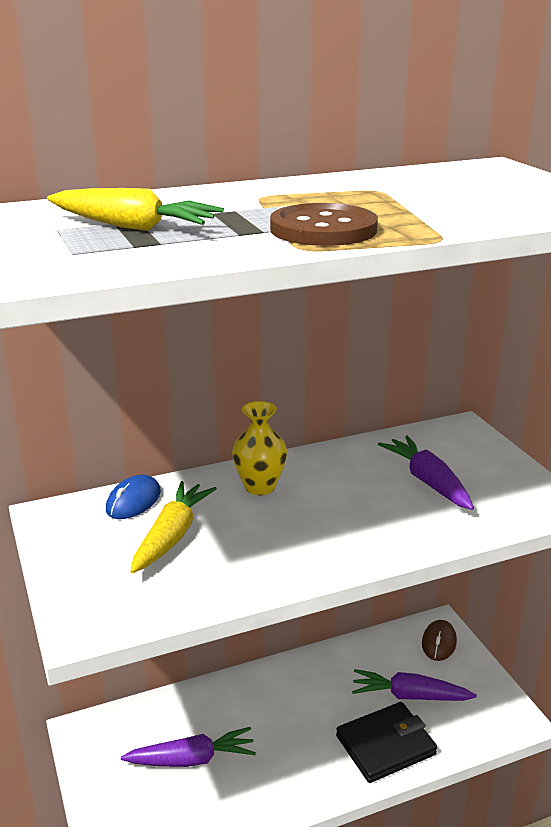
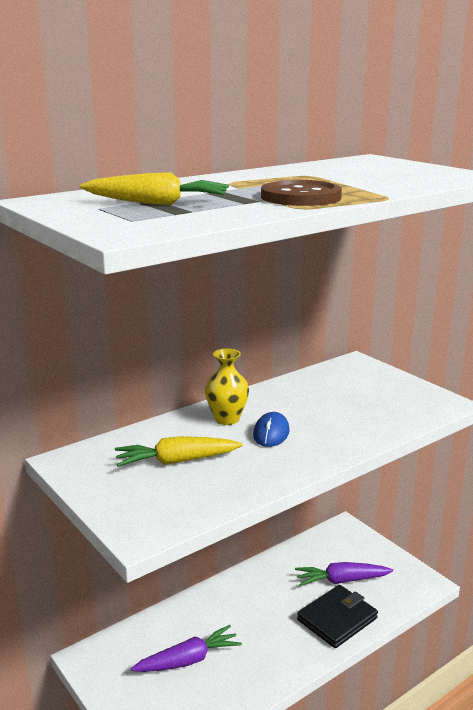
camera: 15 degrees left, 5 degrees down
(133, 501) = (131, 442): blue mouse -> blue mouse (271, 433)
(172, 536) = (176, 461): yellow carrot -> yellow carrot turned 105 degrees counterclockwise
(428, 481) = (351, 399): purple carrot -> none
(439, 643) = (349, 539): brown mouse -> none

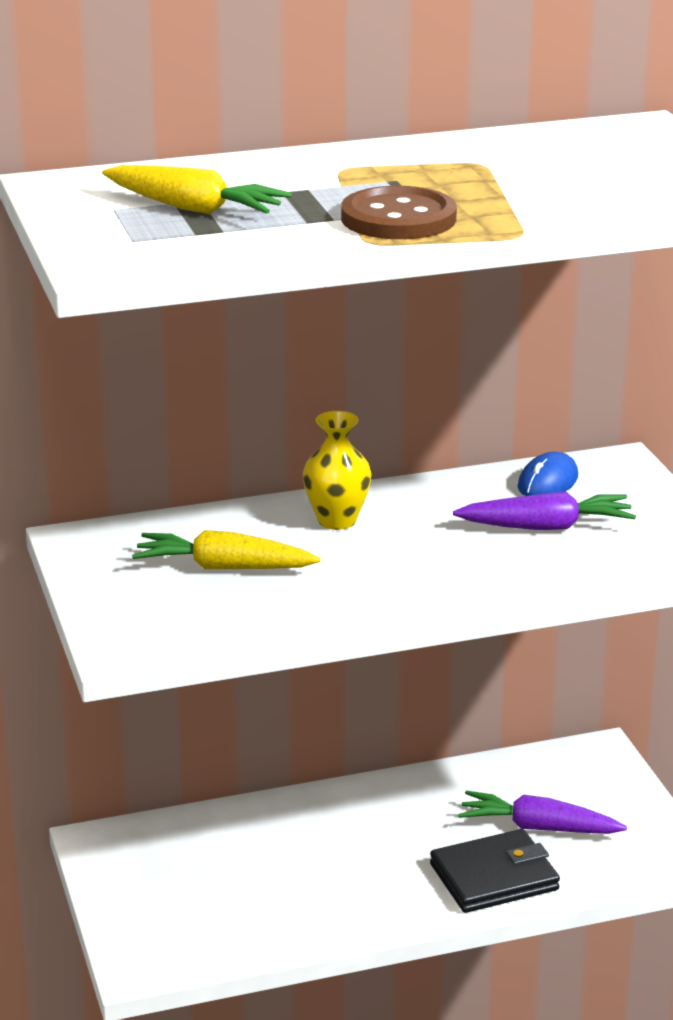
camera: 20 degrees right, 5 degrees up
(188, 660) = (238, 877): purple carrot -> purple carrot (546, 527)
(271, 433) = (386, 553): blue mouse -> blue mouse (547, 482)

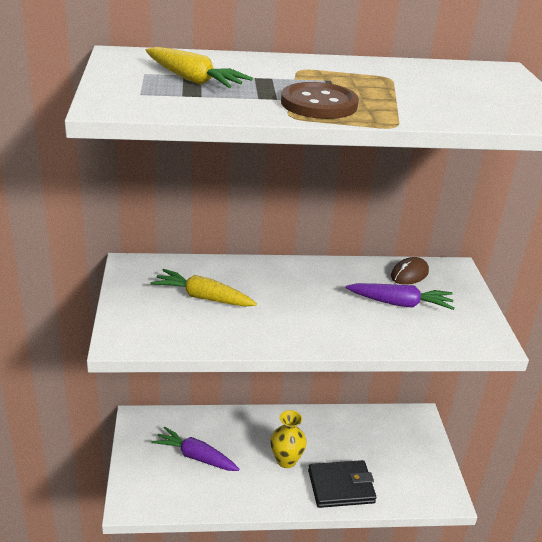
camera: 10 degrees right, 5 degrees up
(337, 520) = (279, 278): yellow vase -> yellow vase (286, 460)
(538, 827) = (374, 459): purple carrot -> purple carrot (195, 456)
(547, 482) = (409, 274): blue mouse -> brown mouse

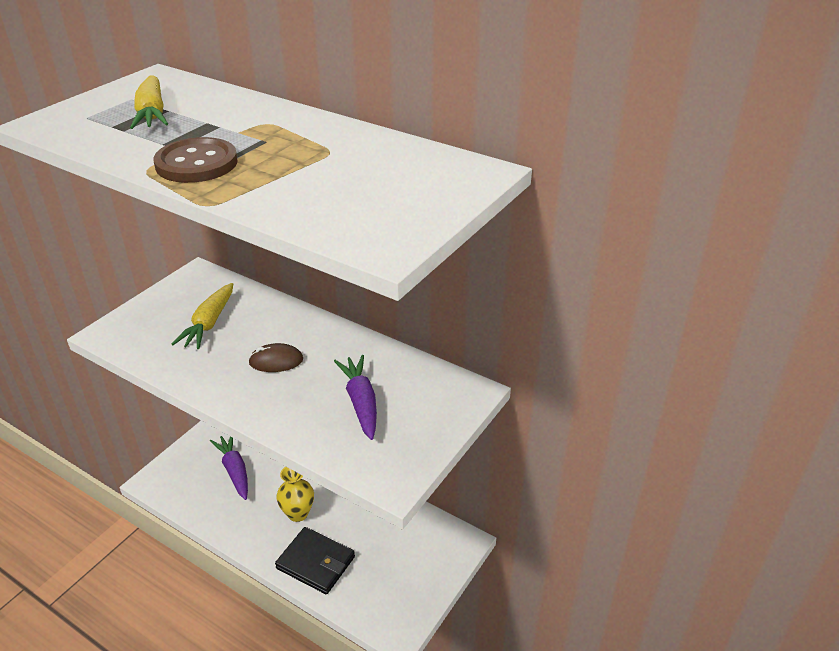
camera: 40 degrees right, 5 degrees up
(203, 297) = (209, 323): yellow carrot -> yellow carrot turned 135 degrees counterclockwise
(400, 304) = (361, 402): purple carrot -> purple carrot turned 150 degrees counterclockwise
(409, 274) = (415, 377): brown mouse -> brown mouse (276, 361)

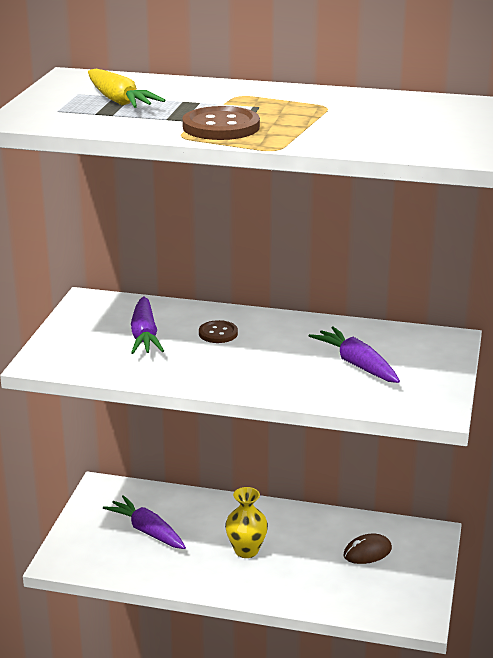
camera: 20 degrees left, 10 degrees down
(209, 323) = (144, 335): yellow carrot -> purple carrot
(270, 335) = (218, 333): none -> brown button
(276, 361) = (244, 351): brown mouse -> brown mouse (367, 552)
(315, 562) = (296, 585): black wallet -> none

